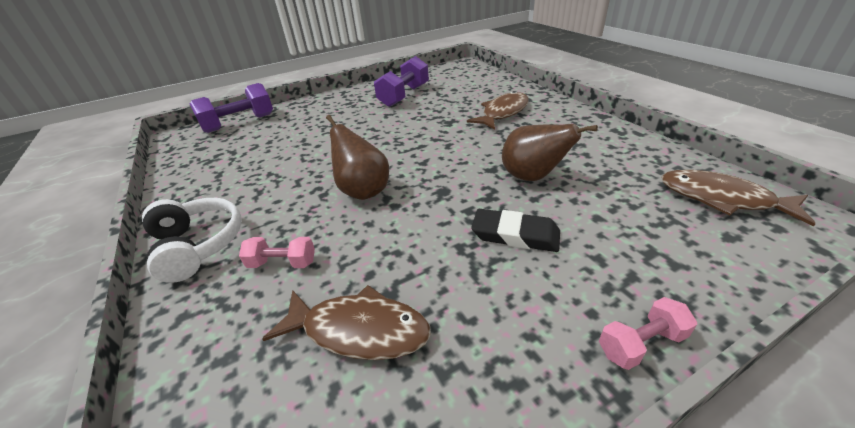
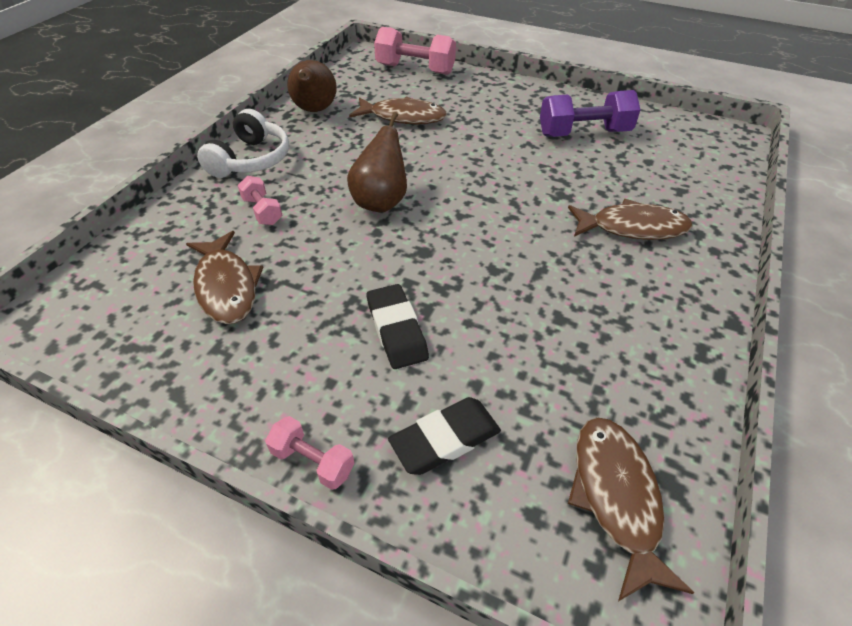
camera: 50 degrees right, 10 degrees up
(239, 123) = (415, 69): purple dumbbell -> pink dumbbell
(283, 146) = (403, 117): none -> brown fish
(532, 177) = (508, 307): brown pear -> brown pear (314, 110)
(645, 252) = (445, 439): none -> black eraser

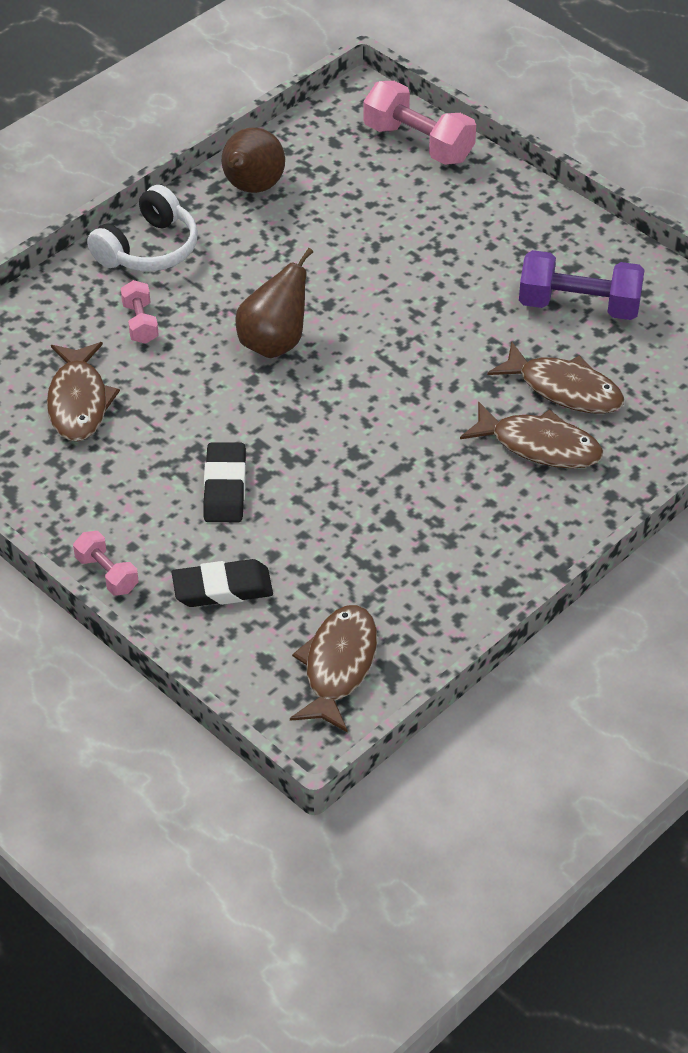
camera: 20 degrees right, 0 degrees up
(403, 117) = (360, 226): brown fish -> brown fish (564, 389)

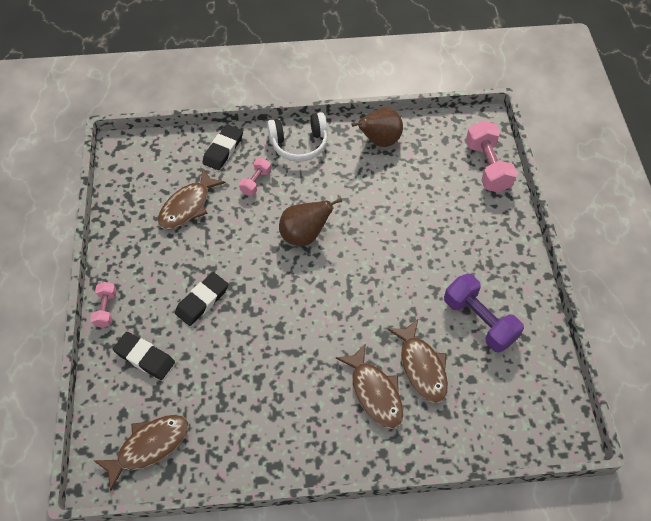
camera: 40 degrees right, 10 degrees up
(50, 312) = (223, 150): none -> black eraser

